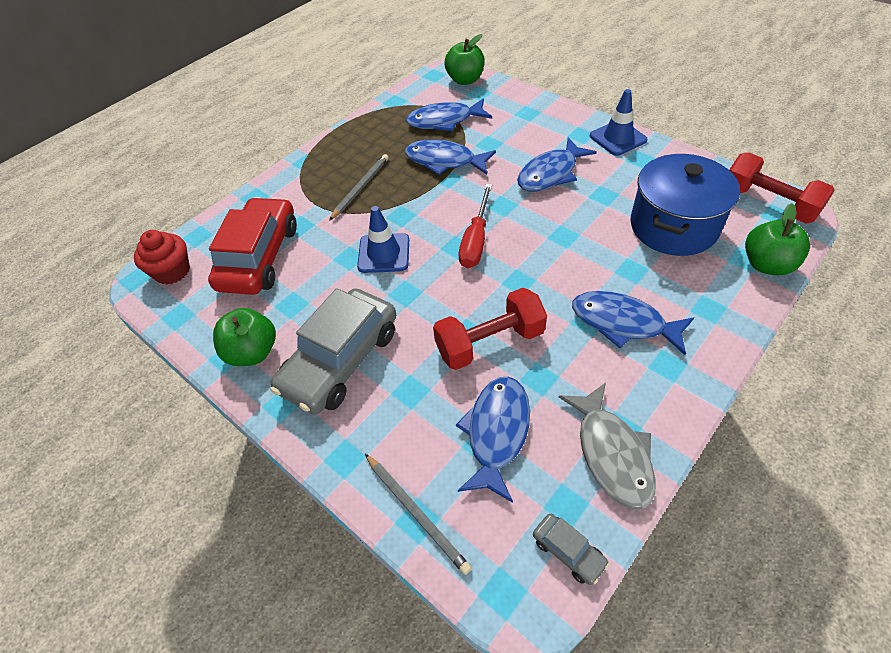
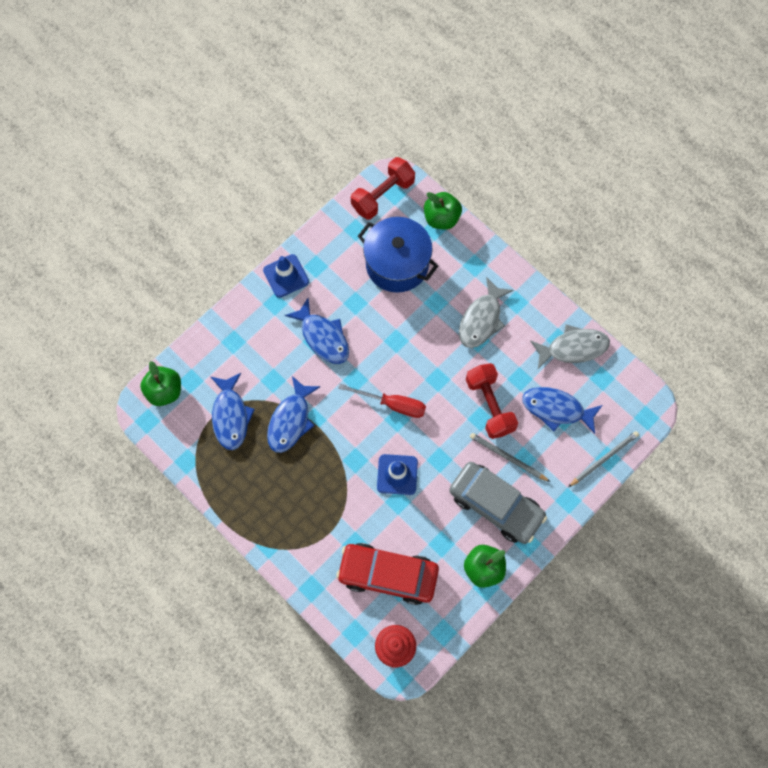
camera: 90 degrees left, 20 degrees up
(361, 188) = (314, 493): grey pencil -> grey pencil (507, 457)
(568, 551) = (627, 382): grey car -> none
(623, 323) = (481, 319): blue fish -> grey fish

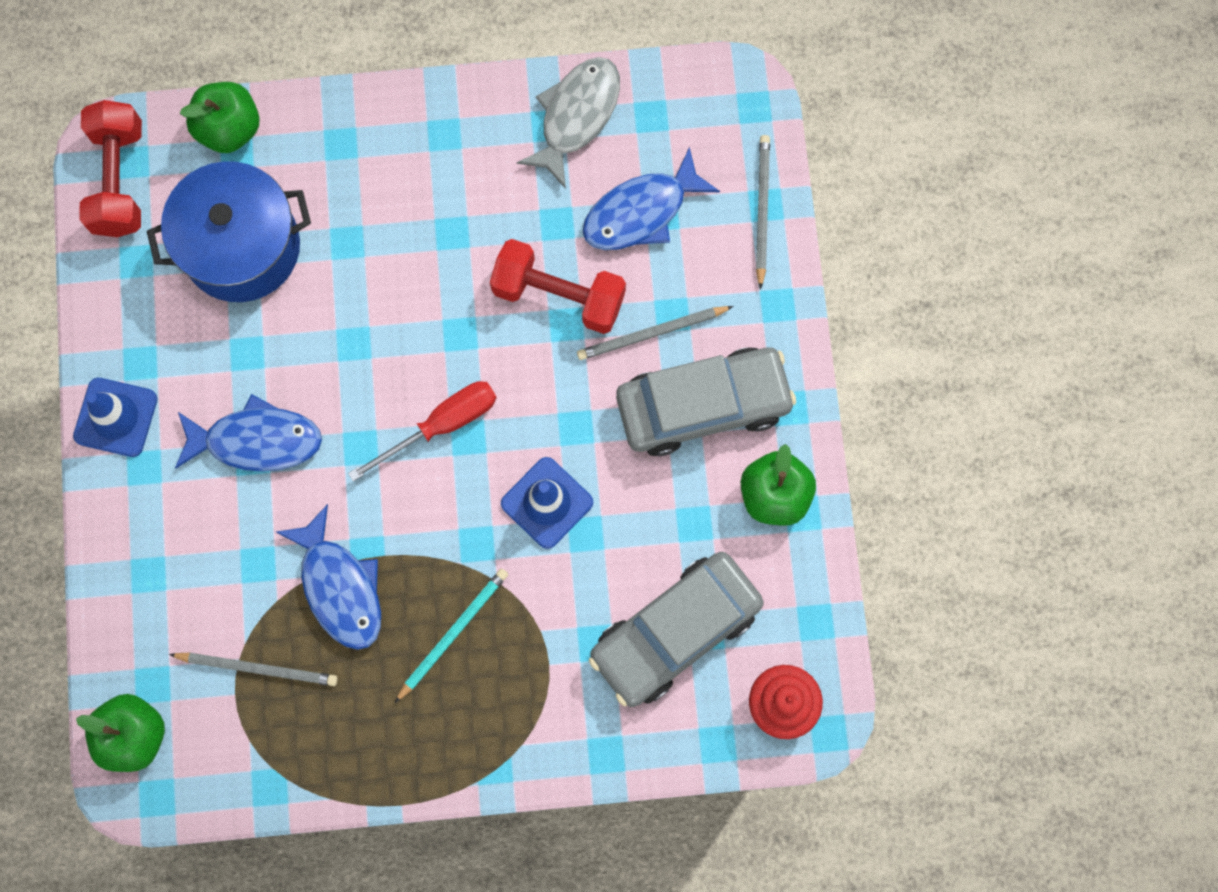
camera: 50 degrees left, 5 degrees up
(231, 416) = (258, 668): blue fish -> grey pencil
(310, 482) = (453, 633): none -> turquoise pencil
(388, 574) = (675, 632): red car -> grey car
(481, 319) = (428, 201): grey fish -> none

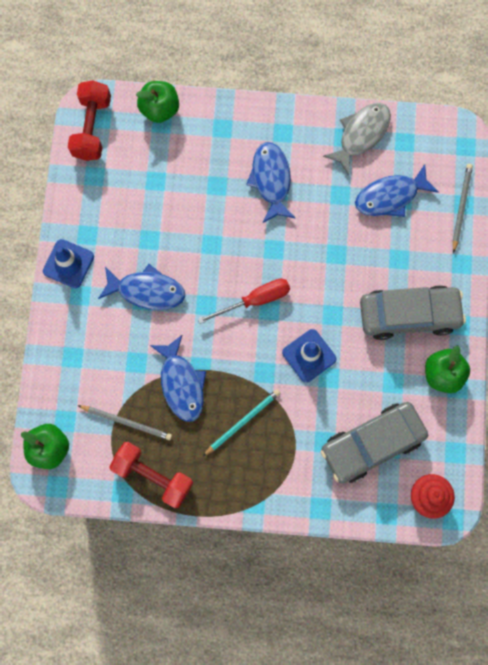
camera: 10 degrees right, 0 degrees up
(241, 247) = (156, 178): blue pot -> none
(437, 218) = (271, 180): none -> blue fish
(559, 295) = (335, 236): red dumbbell -> red dumbbell (153, 476)
(651, 334) = (385, 268): grey pencil -> none

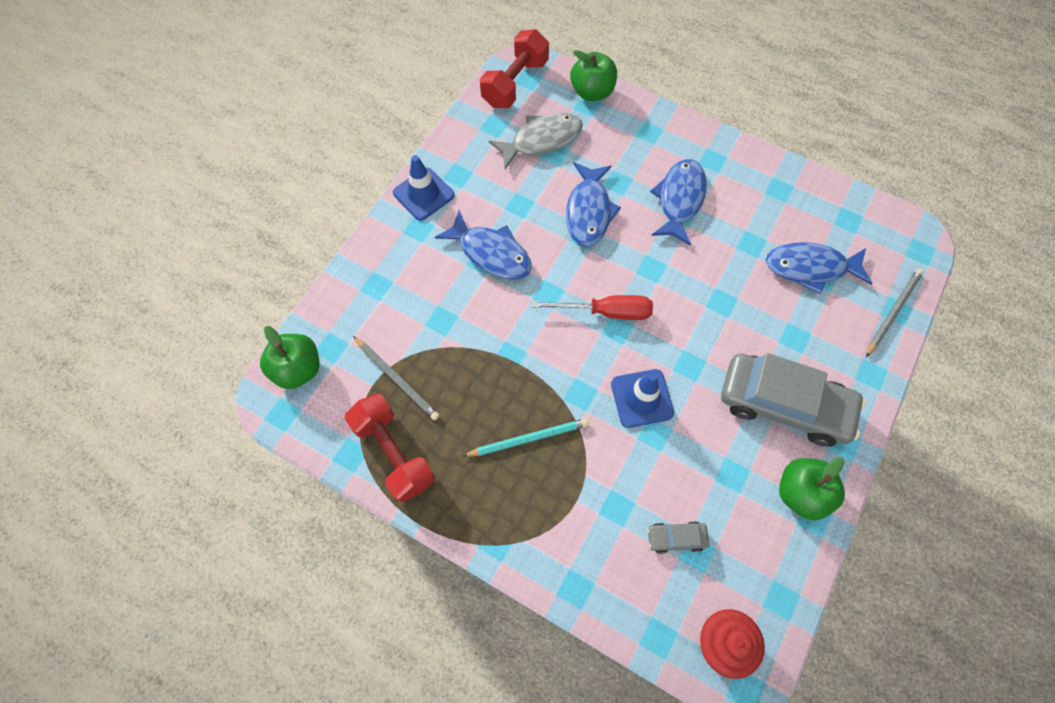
camera: 25 degrees right, 10 degrees down
(181, 384) = (479, 365): blue fish -> blue fish (589, 211)
(361, 135) = (800, 194): grey fish -> grey fish (542, 140)
(372, 444) = (676, 538): grey car -> grey car, size x0.42

